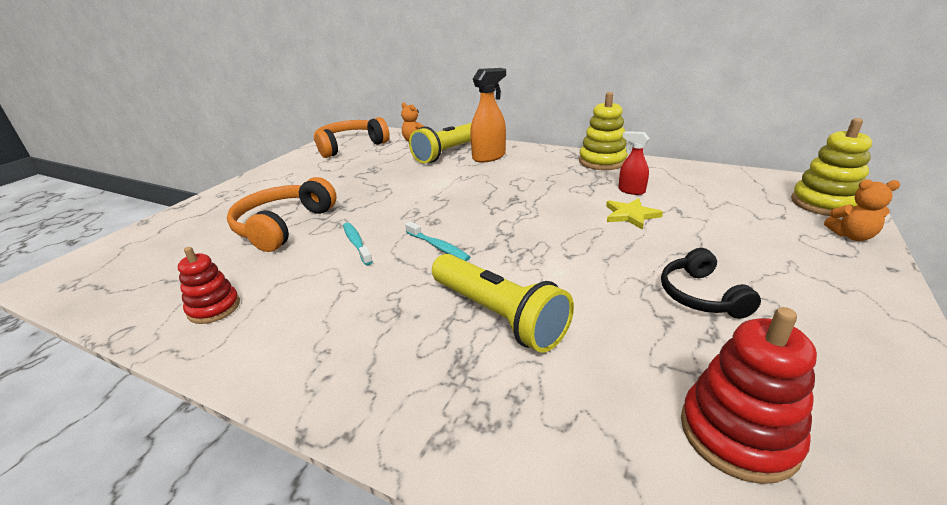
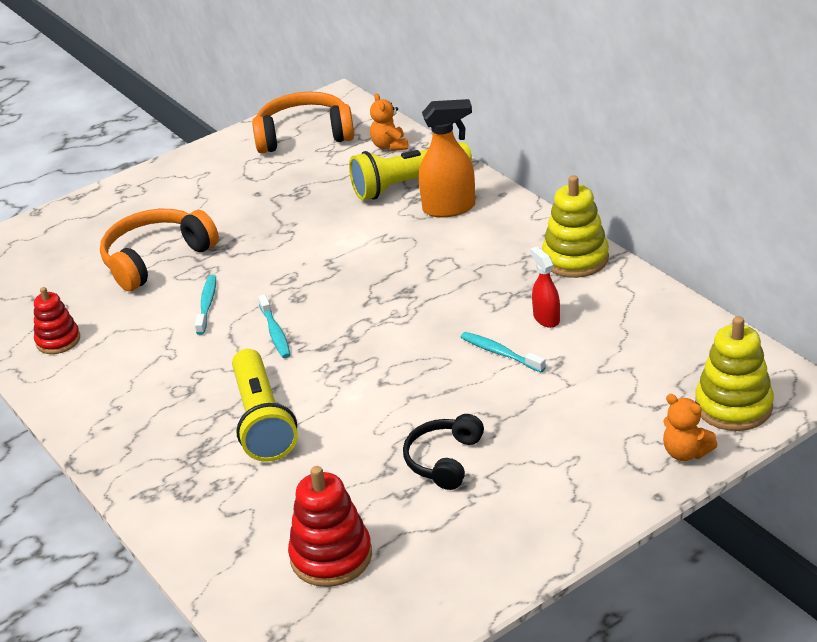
camera: 30 degrees right, 5 degrees up
(630, 215) = (500, 353): yellow star -> turquoise toothbrush

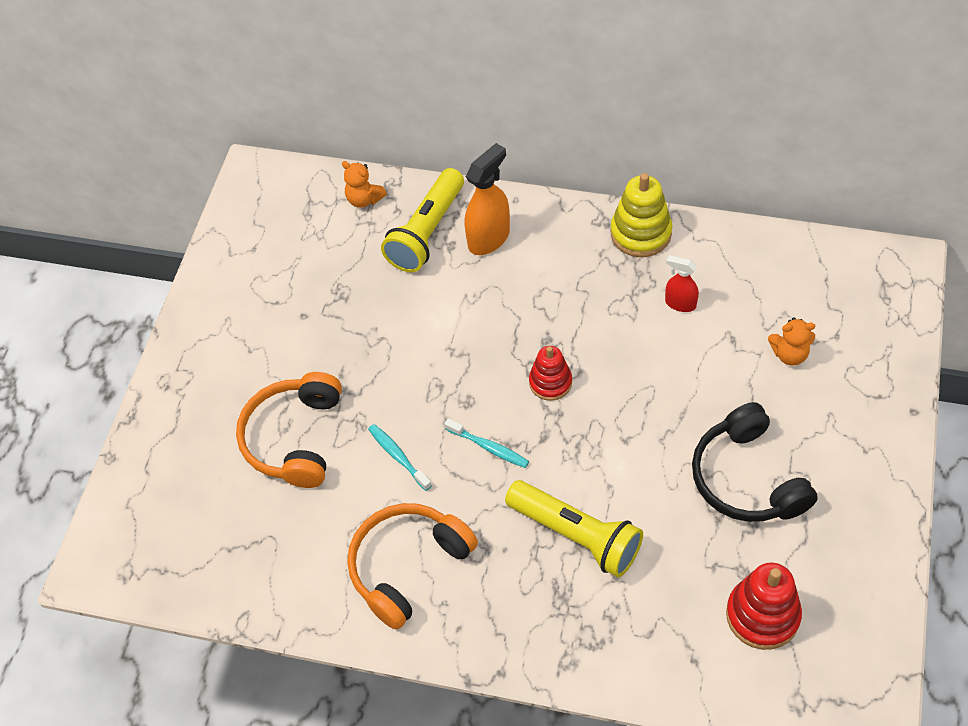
camera: 40 degrees left, 20 degrees up
(58, 340) = (309, 576): red stacking toy -> red stacking toy (550, 382)
(304, 135) = (271, 228): orange headphones -> orange headphones (407, 566)
(443, 460) = (747, 478): black headphones -> black headphones, size x1.59
(500, 353) = (682, 356): turquoise toothbrush -> none
(685, 452) = (893, 363): orange teddy bear -> orange teddy bear (789, 354)
(733, 406) = (883, 303): yellow stacking toy -> none

